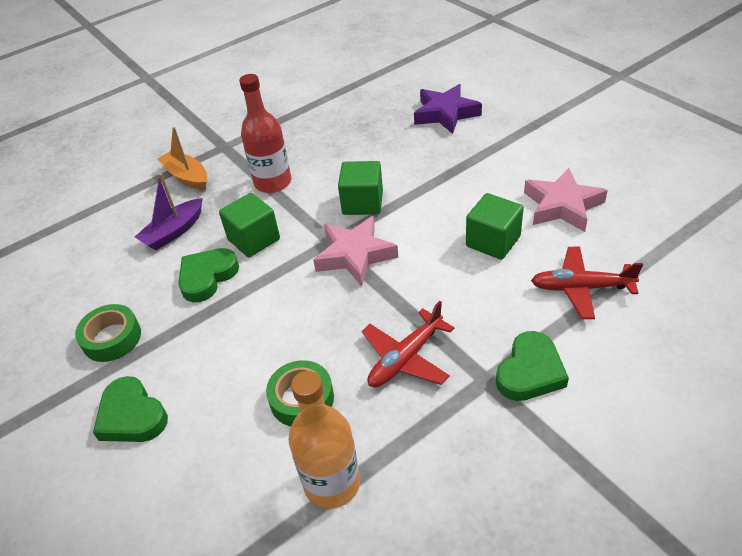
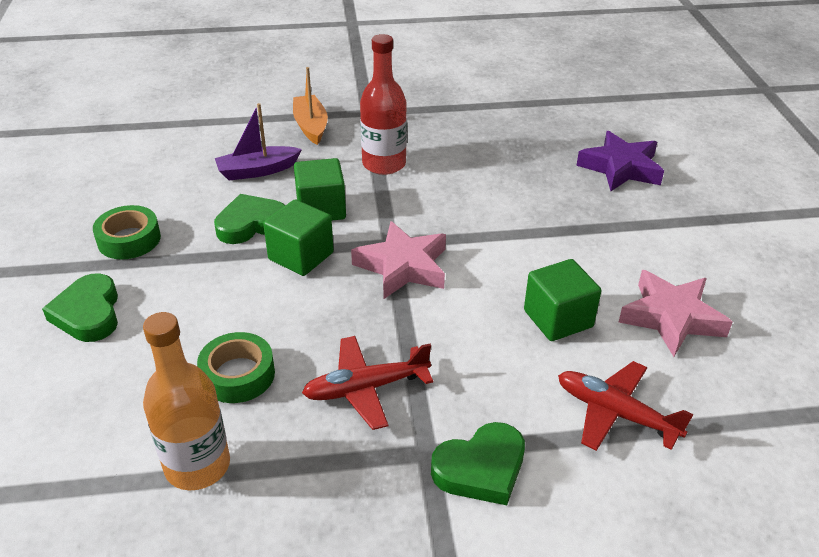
camera: 25 degrees right, 5 degrees down
(362, 203) = (454, 220): green cube -> green cube (301, 256)

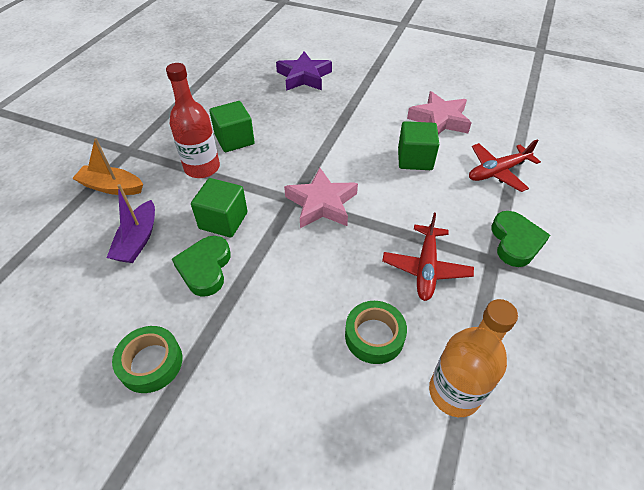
camera: 60 degrees left, 10 degrees up
(88, 313) = (232, 426): green heart -> none
(301, 256) = (269, 252): green cube -> green cube (234, 140)

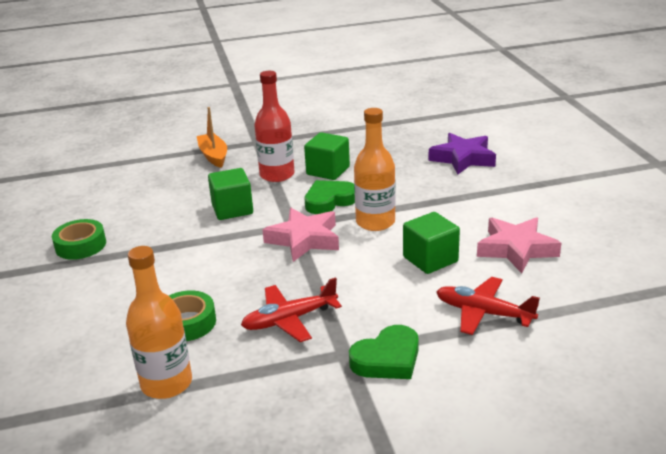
camera: 55 degrees right, 20 degrees down
(138, 240) = (176, 189): purple boat -> none
(205, 268) = (178, 225): green heart -> green heart (329, 201)
(339, 157) = (375, 222): none -> orange bottle

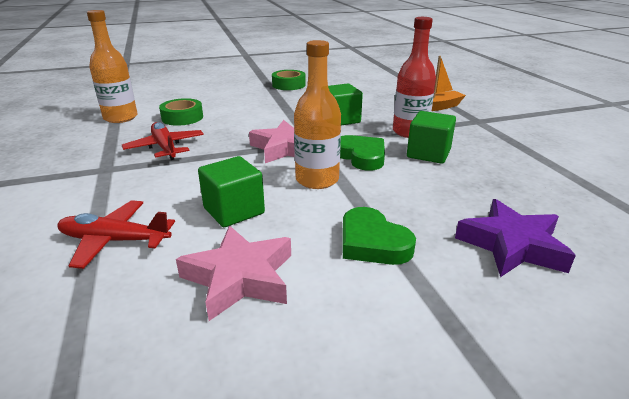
camera: 85 degrees right, 0 degrees up
(387, 359) = (82, 186): green heart -> green heart (372, 243)
(483, 313) = (114, 240): red plane -> red plane turned 105 degrees counterclockwise

